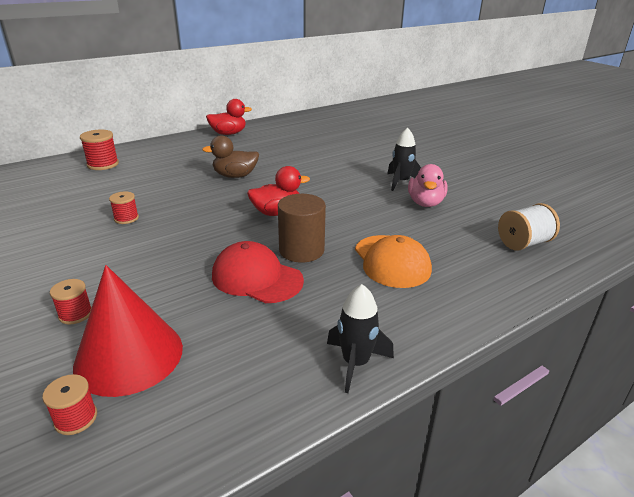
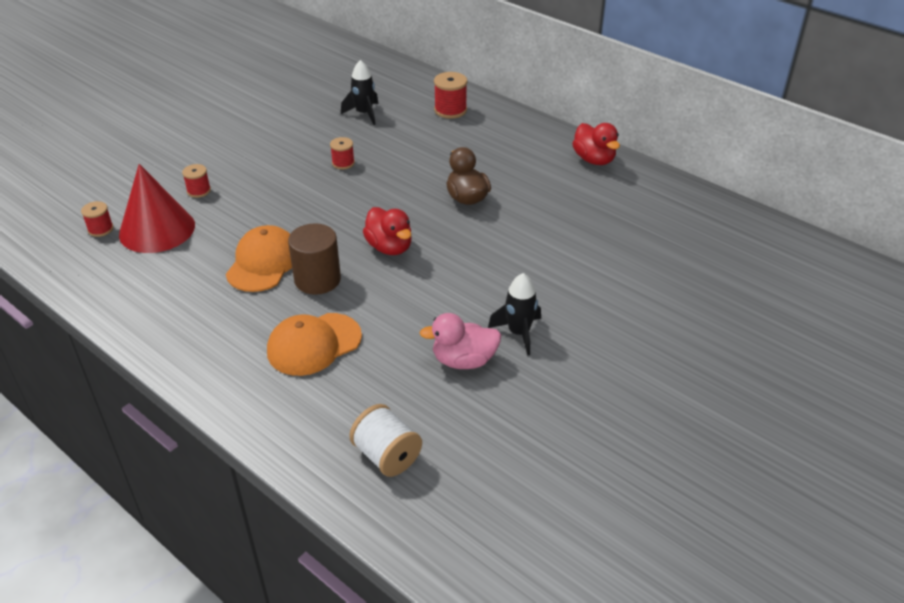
camera: 75 degrees right, 10 degrees up
(257, 278) = (263, 263): red cap -> orange cap
(355, 363) = (157, 339): black rocket -> black rocket (364, 114)

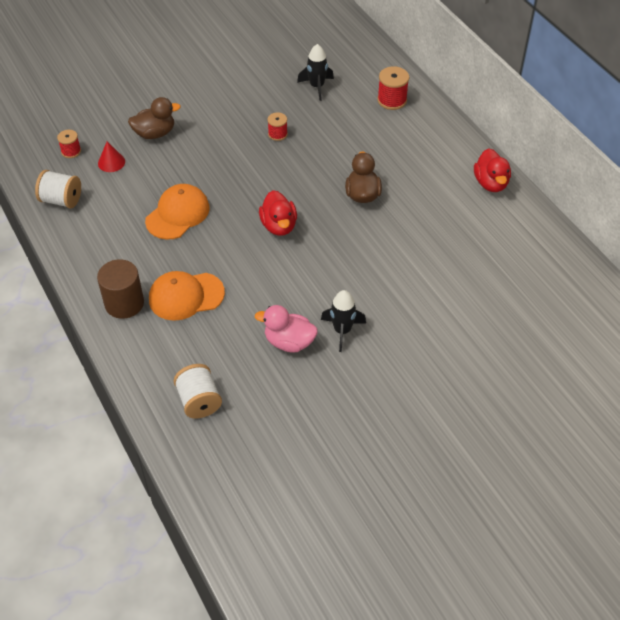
camera: 20 degrees right, 10 degrees up
(108, 281) = (61, 200): none -> white spool
(157, 229) = (111, 162): red cone -> red cone, size x0.46
(199, 191) = (155, 133): red spool -> brown duck
(317, 279) = (211, 240): brown cylinder -> brown cylinder (124, 303)

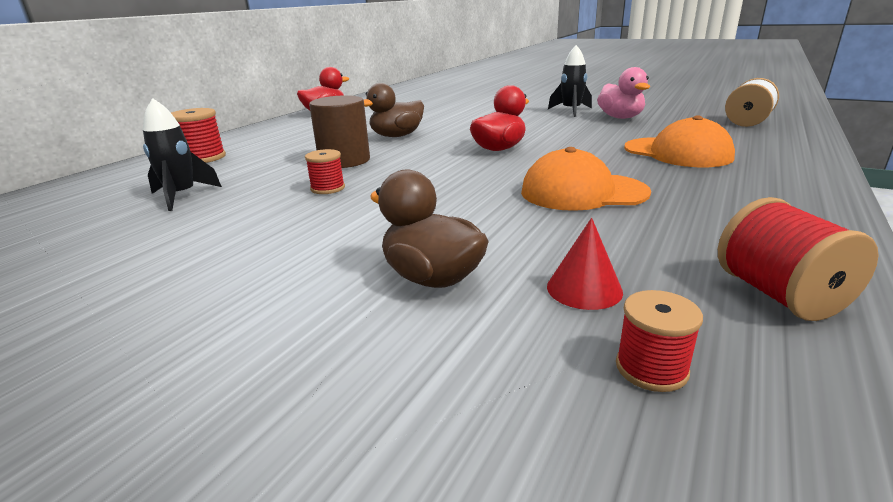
camera: 120 degrees left, 25 degrees down
(61, 200) = (779, 295): white spool -> red spool
(124, 303) = (767, 171): brown cylinder -> brown cylinder (344, 160)

